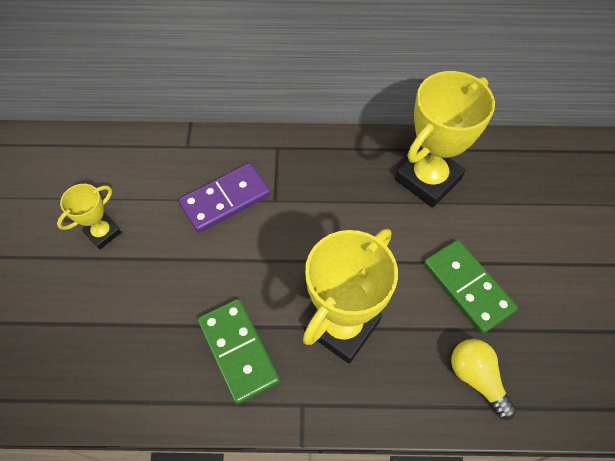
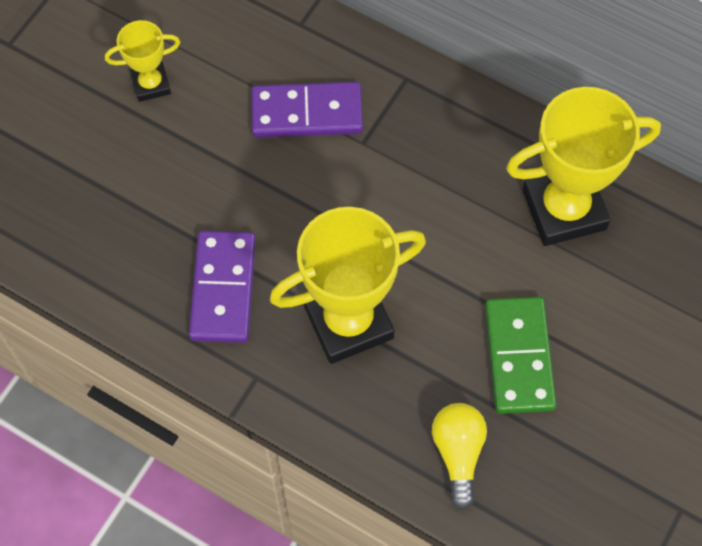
camera: 30 degrees right, 5 degrees up
(238, 351) = (223, 289): green domino -> purple domino

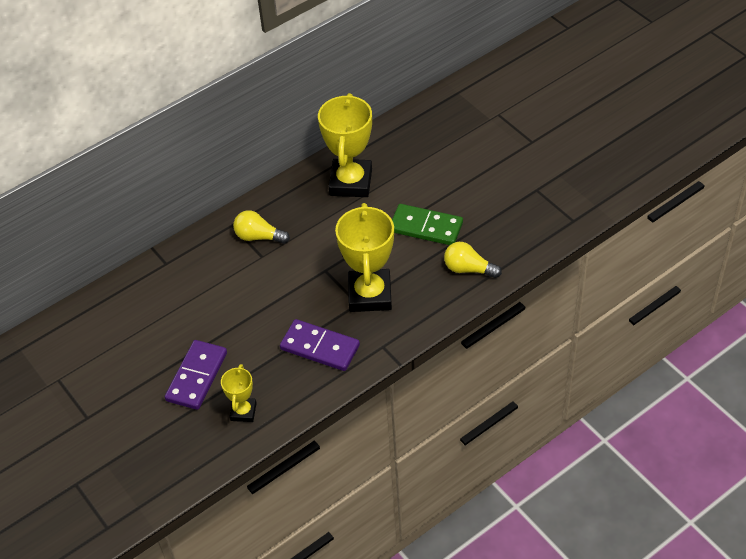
camera: 65 degrees left, 15 degrees down
(151, 84) = (163, 348): yellow trophy -> yellow trophy (243, 412)
(307, 113) = (227, 277): purple domino -> purple domino (196, 376)
(398, 123) = (259, 237): none -> yellow light bulb

